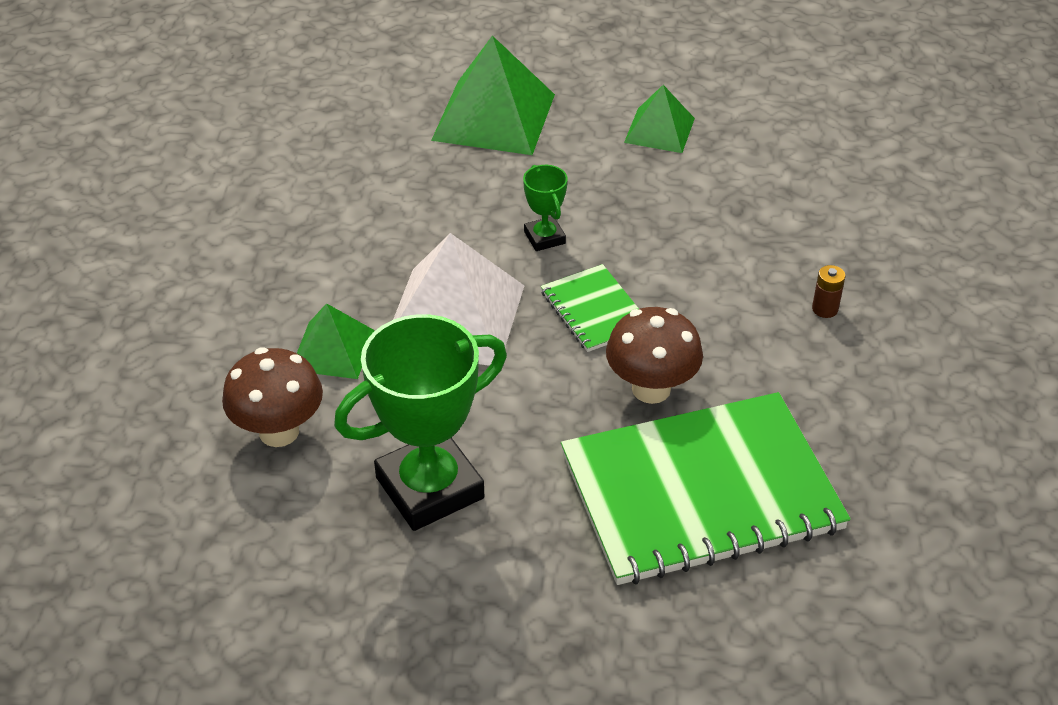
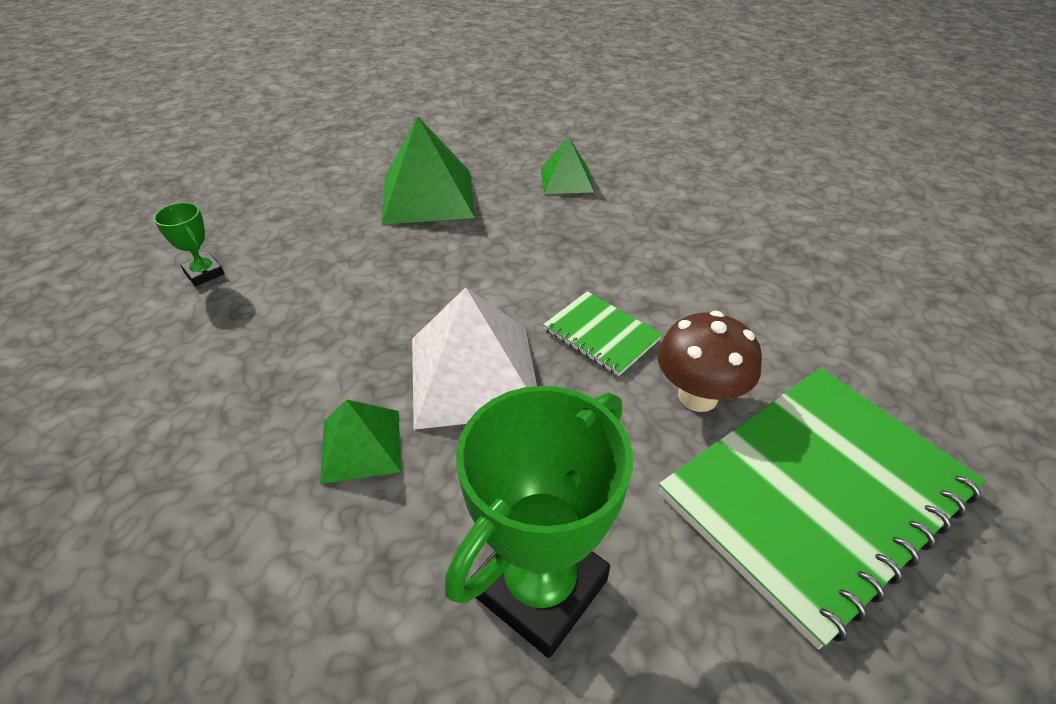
camera: 20 degrees left, 0 degrees up
(279, 431) = (331, 568): brown mushroom -> none
(544, 238) = (521, 281): green trophy -> green trophy (204, 273)
(825, 309) = (787, 284): brown battery -> none

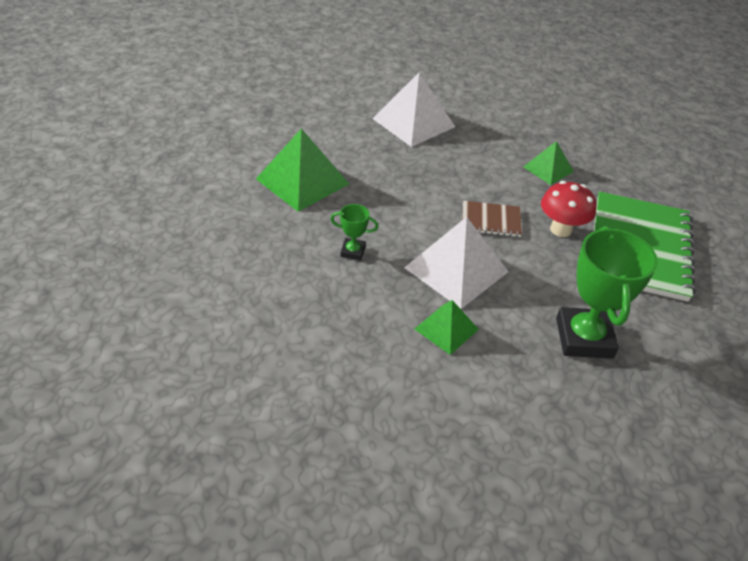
camera: 40 degrees left, 0 degrees up
(204, 273) = (227, 292): green trophy -> green trophy (353, 251)
(566, 180) = (372, 137): green pyramid -> green pyramid (548, 169)
(601, 334) = (491, 220): green notebook -> brown notebook
(638, 181) = (413, 122): none -> white pyramid
(697, 396) = (561, 229): brown mushroom -> red mushroom

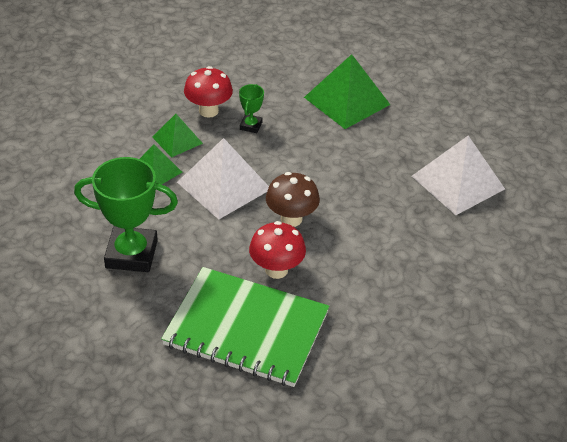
camera: 95 degrees right, 0 degrees up
(329, 288) = (208, 111): none -> red mushroom
(491, 220) = (291, 219): brown notebook -> brown mushroom
(548, 169) = (381, 281): green pyramid -> green pyramid (177, 140)

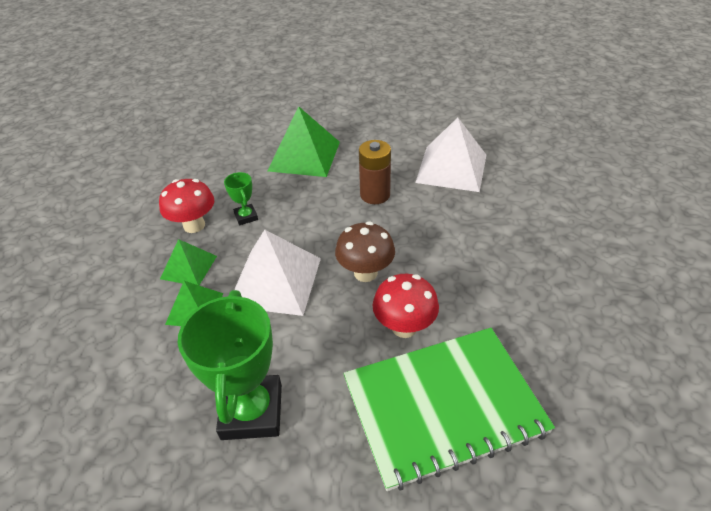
camera: 35 degrees left, 0 degrees up
(131, 254) = (252, 411): green trophy -> green trophy turned 60 degrees counterclockwise
(366, 166) = (375, 195): none -> brown battery

